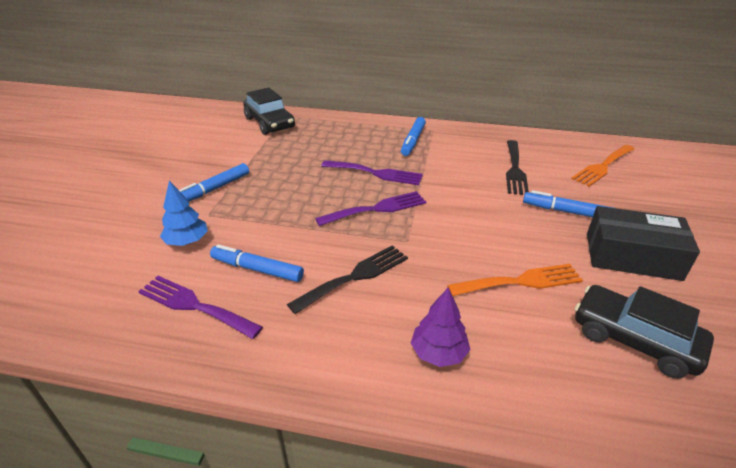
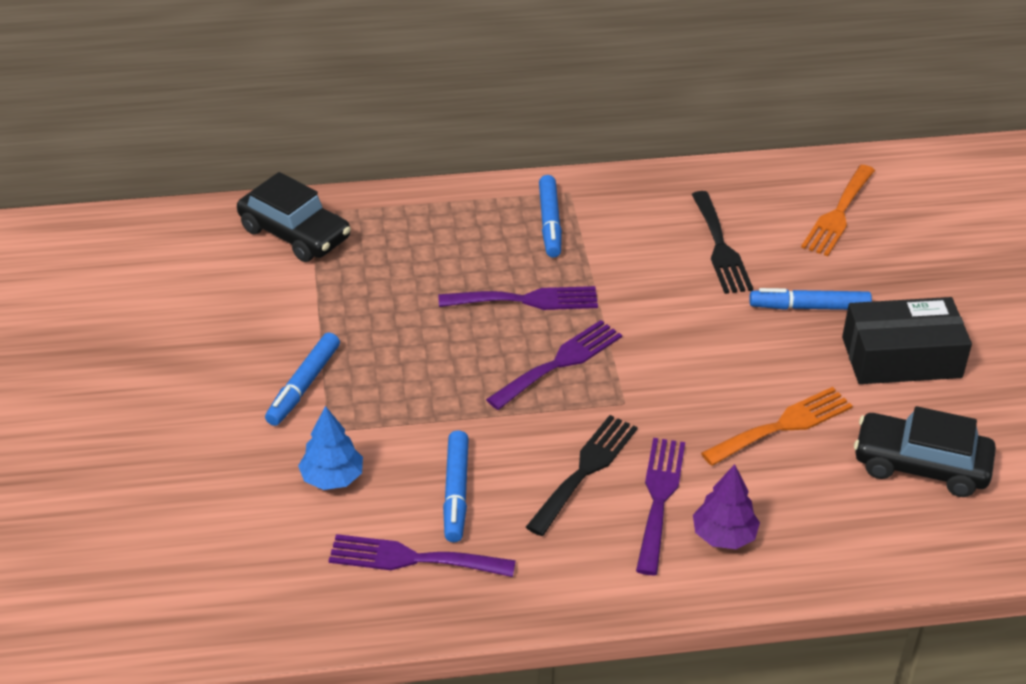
camera: 20 degrees left, 5 degrees up
(257, 269) = (456, 492): blue marker -> blue marker turned 90 degrees counterclockwise
(399, 310) = (659, 498): none -> purple fork

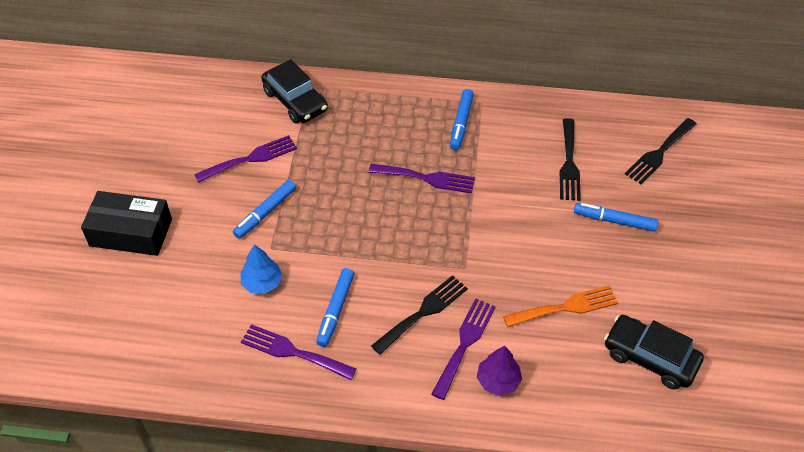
camera: 15 degrees right, 10 degrees up
(560, 362) = (433, 229): purple fork -> purple fork (251, 158)
(838, 214) = (659, 153): orange fork -> black fork
(901, 357) = (665, 272): black box -> black box (131, 232)

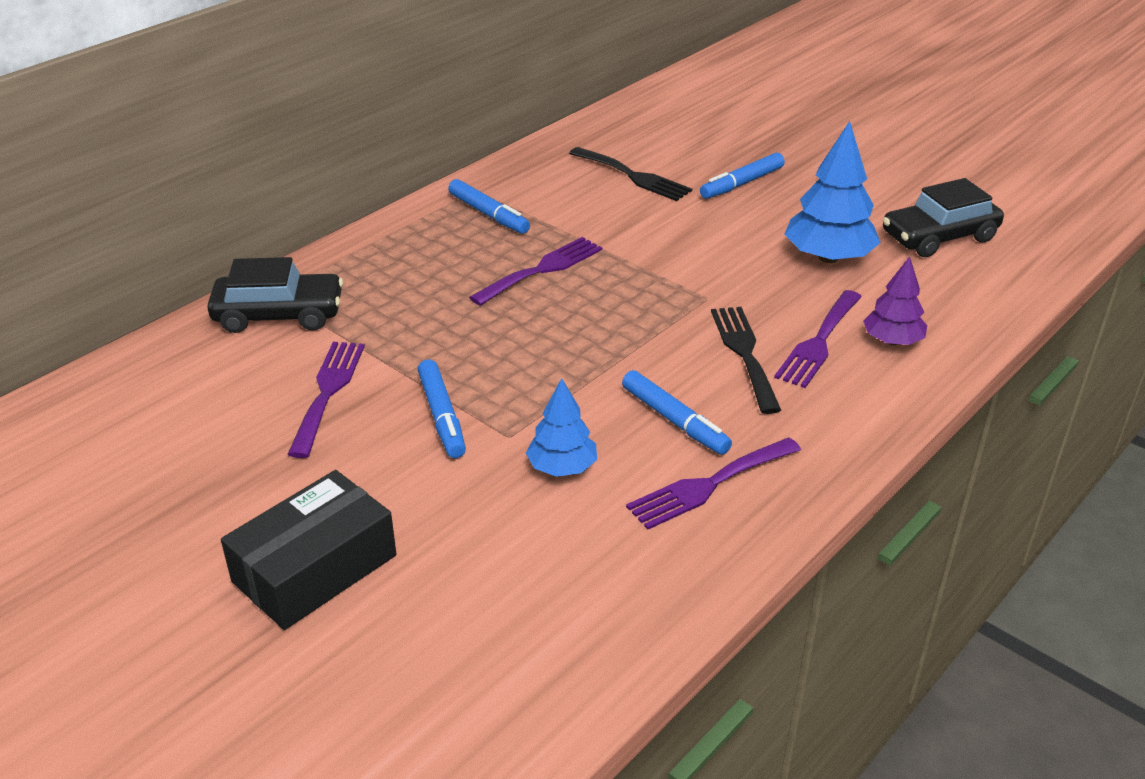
camera: 55 degrees left, 15 degrees down
(464, 343) = (819, 342): purple fork -> purple fork turned 120 degrees counterclockwise
(566, 307) = (828, 257): orange fork -> blue tree
(659, 153) = (681, 125): black fork -> none

